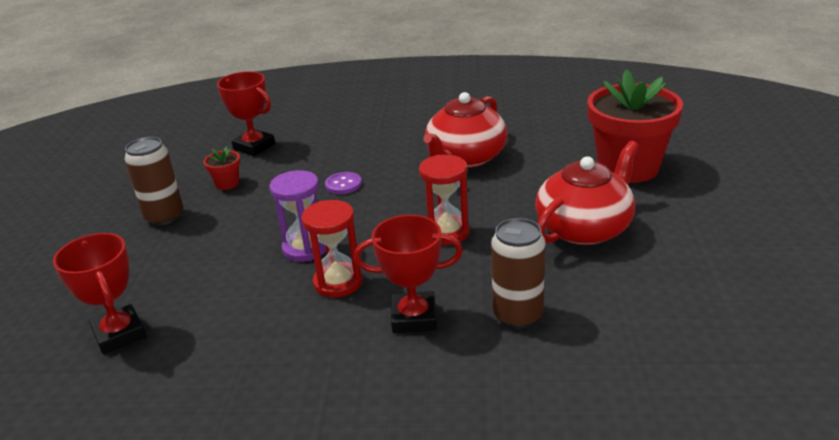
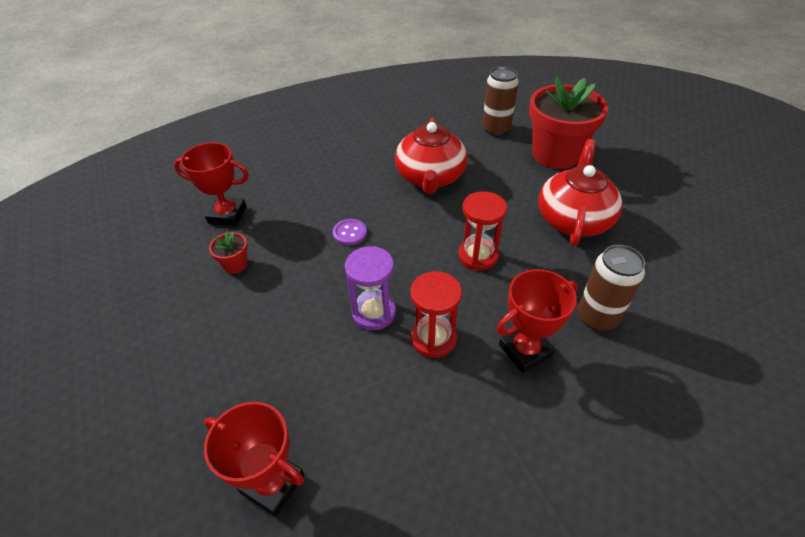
camera: 30 degrees left, 15 degrees up
(164, 217) = (201, 324): brown can -> brown can (496, 129)

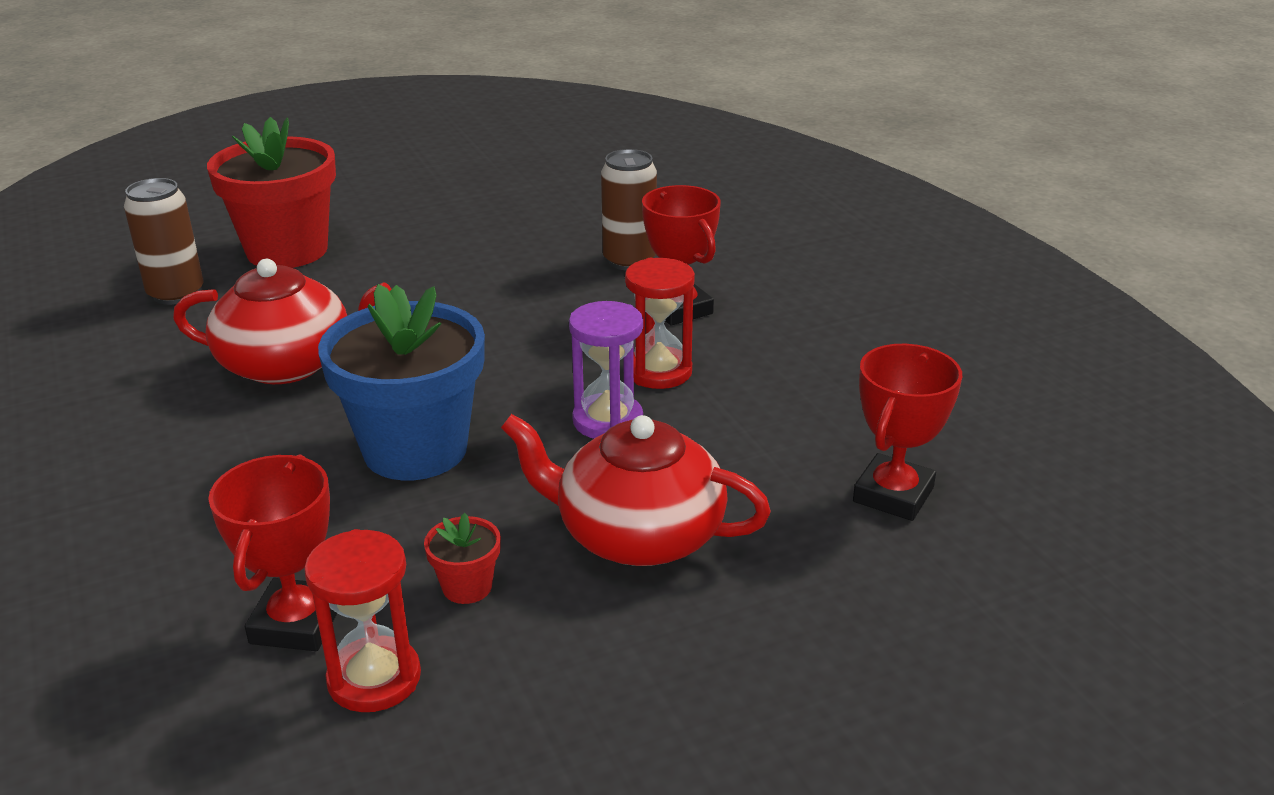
camera: 90 degrees left, 15 degrees down
(350, 233) = (415, 449): purple button -> blue flower pot
(478, 256) = (504, 330): red hourglass -> red hourglass (374, 678)
(573, 219) = (447, 254): red teapot -> red teapot (637, 535)

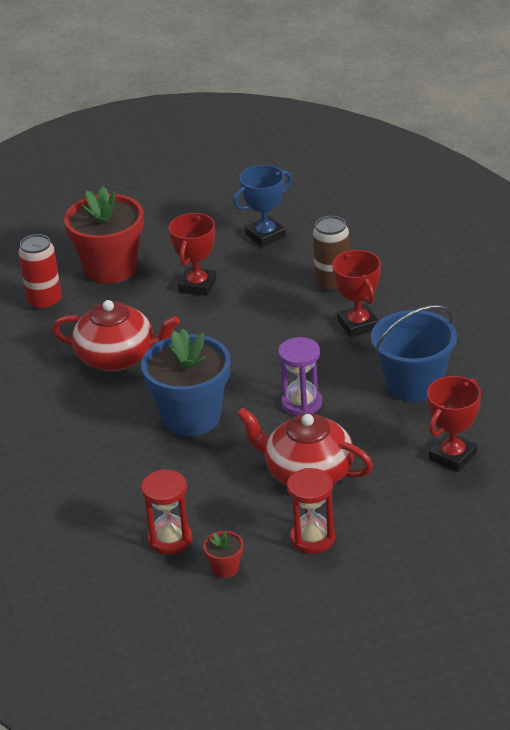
camera: 10 degrees right, 5 degrees up
(176, 294) = (44, 302): brown can -> red can
(296, 623) = (131, 511): red trophy -> red trophy (197, 285)
(467, 587) = (216, 497): red flower pot -> red flower pot (225, 568)
(521, 209) = (265, 235): none -> blue trophy
(659, 371) = (337, 371): red hourglass -> red hourglass (312, 538)
(789, 385) = (413, 383): none -> blue bucket

